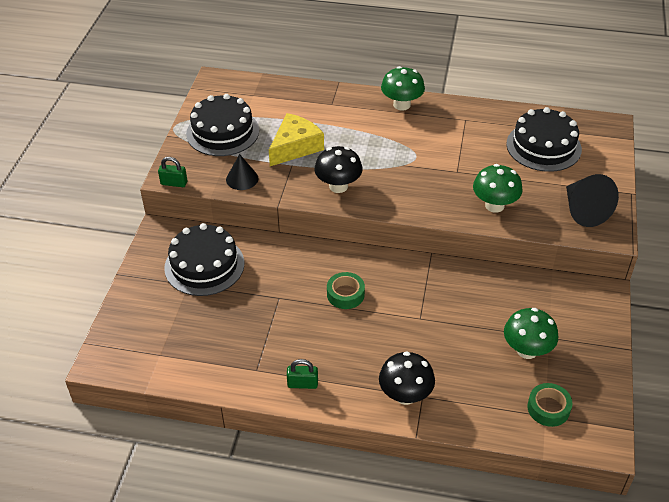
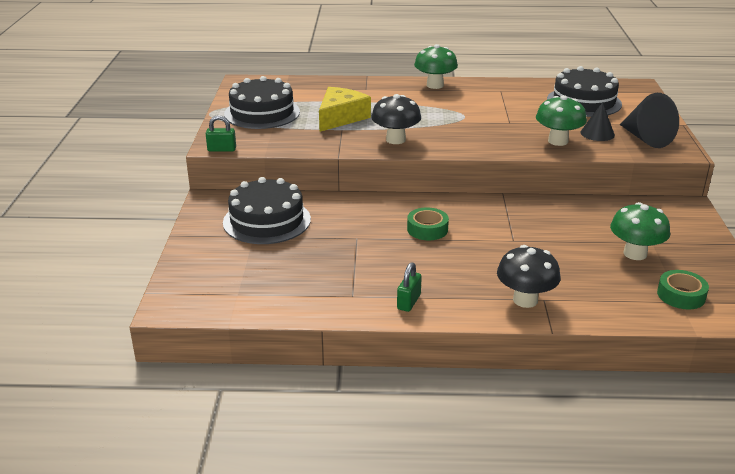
camera: 10 degrees left, 15 degrees down
(242, 179) = (293, 142): black cone -> black cone (597, 133)
(302, 384) = (408, 302): green padlock -> green padlock turned 60 degrees counterclockwise

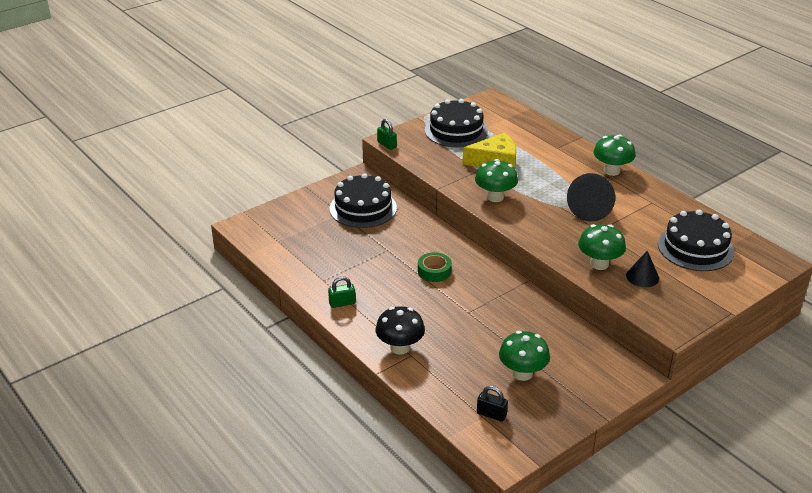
camera: 50 degrees right, 5 degrees up
(395, 140) = (495, 197): black mushroom -> green mushroom
(646, 138) = (670, 303): black cone -> black cone (591, 210)
(681, 295) = (491, 414): green tape -> black padlock

